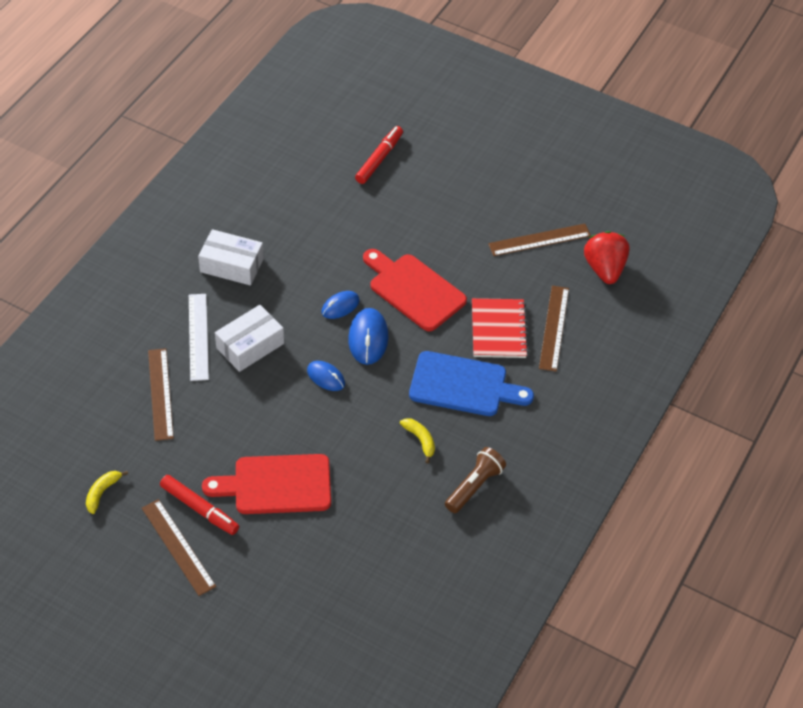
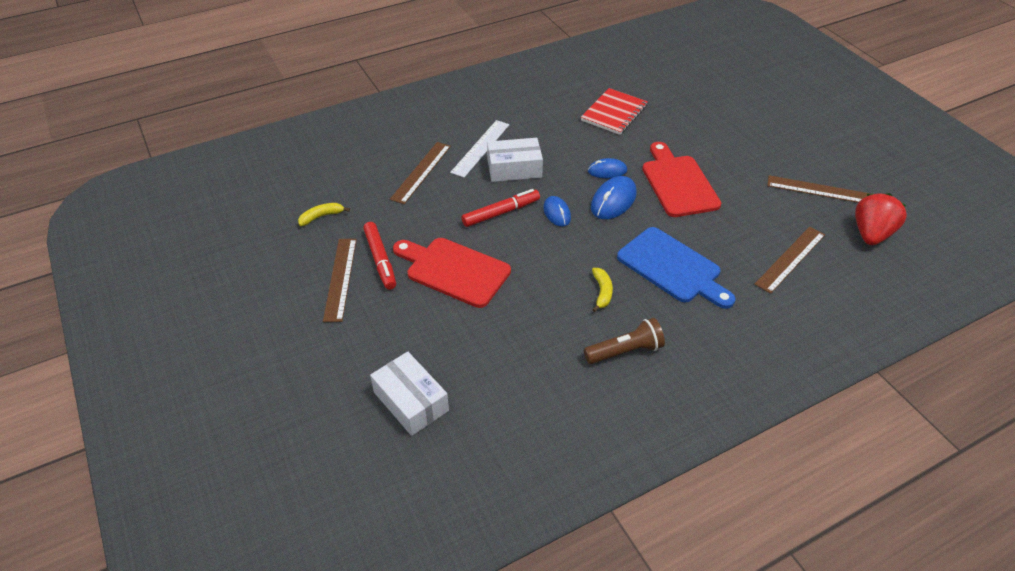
camera: 35 degrees right, 5 degrees down
(232, 265) = (543, 115): white box -> white box (411, 401)
(379, 159) = (712, 91): red marker -> red marker (501, 213)
(498, 330) = (735, 240): red notebook -> red notebook (614, 113)

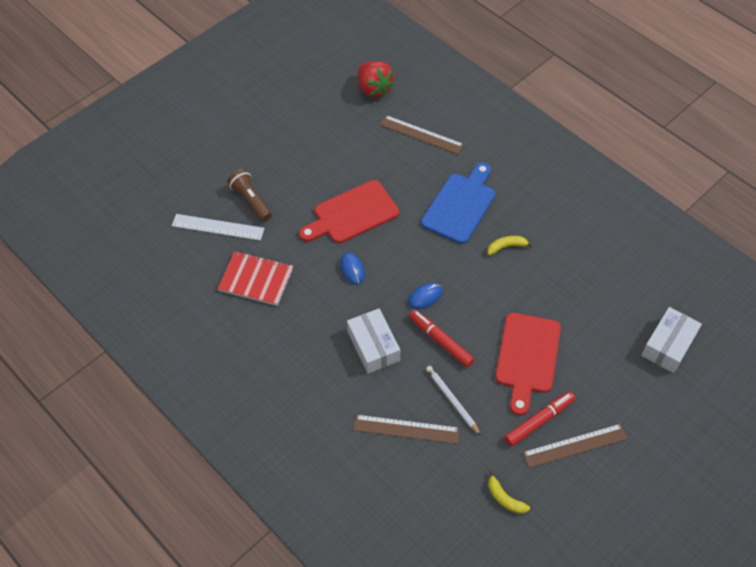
camera: 105 degrees left, 10 degrees up
(434, 206) = (452, 400): none -> white pencil
(480, 148) = (350, 385): white ruler -> white ruler (218, 227)
(613, 201) = (393, 257): blue mouse -> none
(625, 351) = (558, 223): brown flashlight -> brown flashlight (251, 201)
(819, 190) = (330, 120): brown ruler -> none
(871, 234) = (374, 89): red strawberry -> red strawberry turned 135 degrees counterclockwise

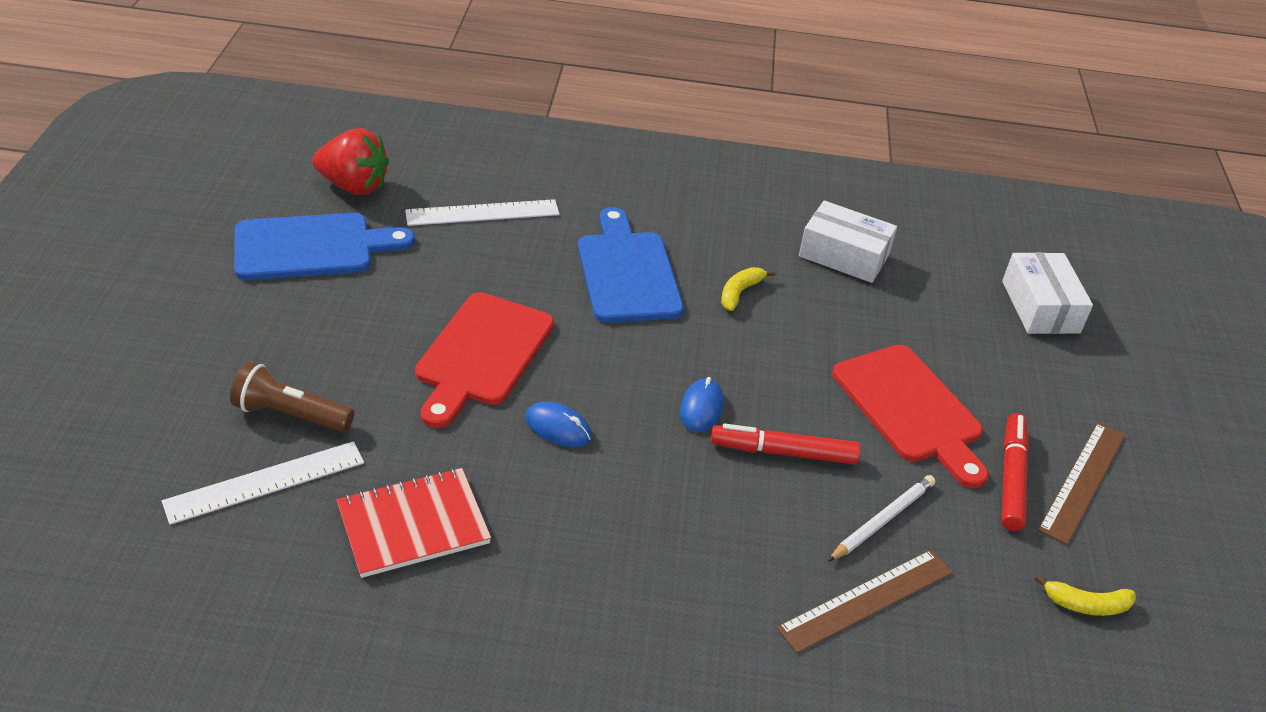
camera: 45 degrees left, 15 degrees down
(327, 116) = (311, 247): none -> blue cutting board
(373, 346) = (699, 514): white box -> white box (844, 255)
(421, 134) = (482, 213): brown ruler -> white ruler
(452, 400) = (882, 520): white pencil -> white pencil turned 120 degrees clockwise

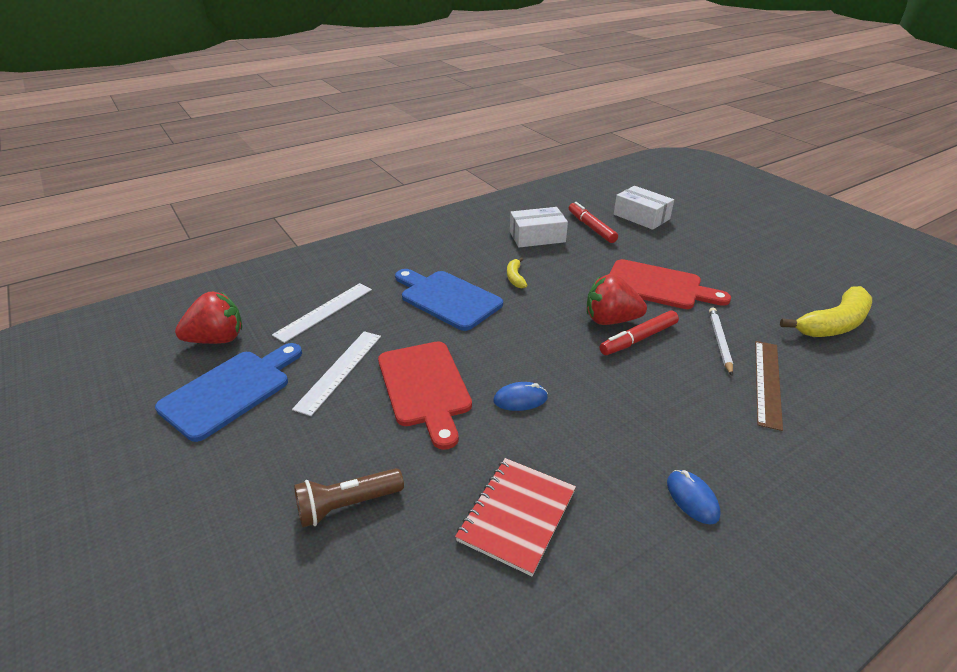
camera: 35 degrees left, 5 degrees down
(265, 482) = (386, 564): white ruler -> white ruler (340, 371)
(701, 408) = (574, 342): blue mouse -> blue mouse (692, 498)
(782, 411) = (610, 320): none -> red strawberry
(1011, 478) = (734, 290): red marker -> red marker (591, 227)
(1082, 481) = (757, 275): brown ruler -> none
(1086, 604) = (833, 324): yellow banana -> yellow banana, size x2.03

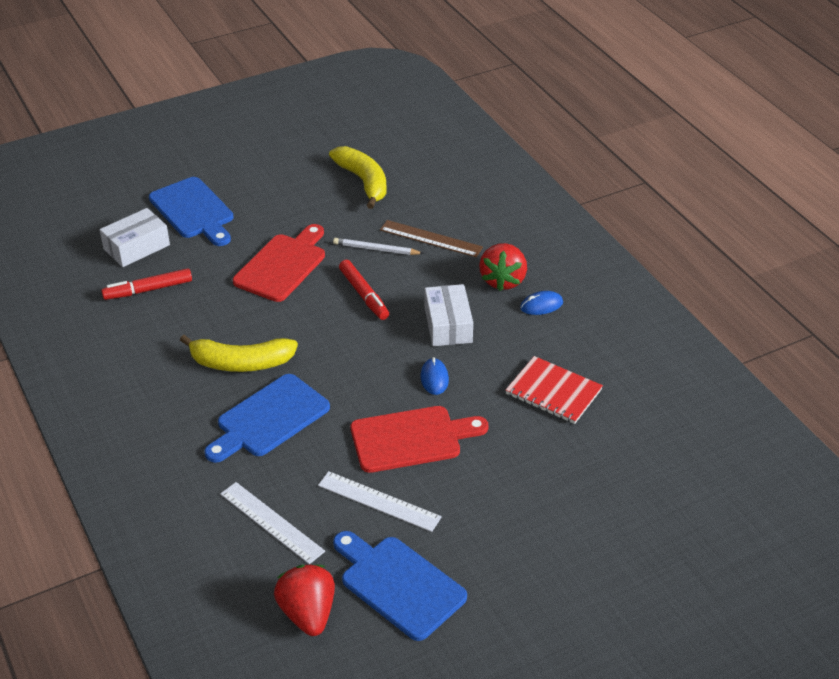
camera: 85 degrees left, 5 degrees up
(347, 505) = (542, 485): brown flashlight -> none
(515, 277) = (241, 363): yellow banana -> yellow banana, size x2.03
(537, 237) = (155, 336): white box -> white box (448, 325)
(610, 320) = (332, 307): red strawberry -> red strawberry (503, 280)
(706, 234) = (193, 211): none -> blue cutting board

